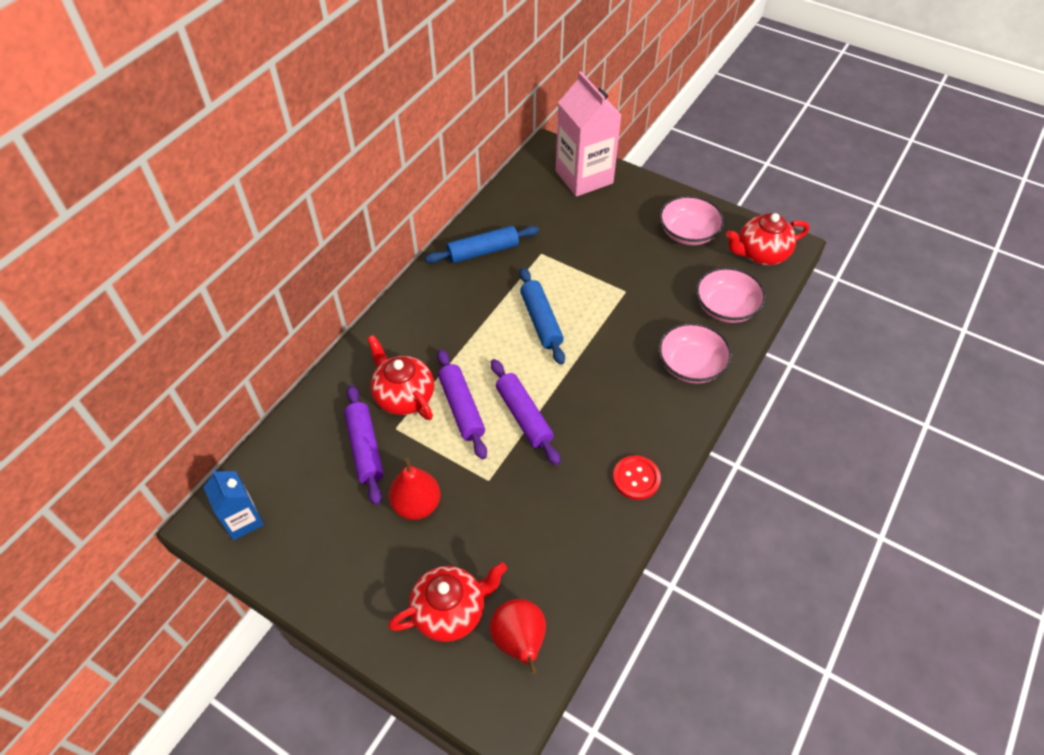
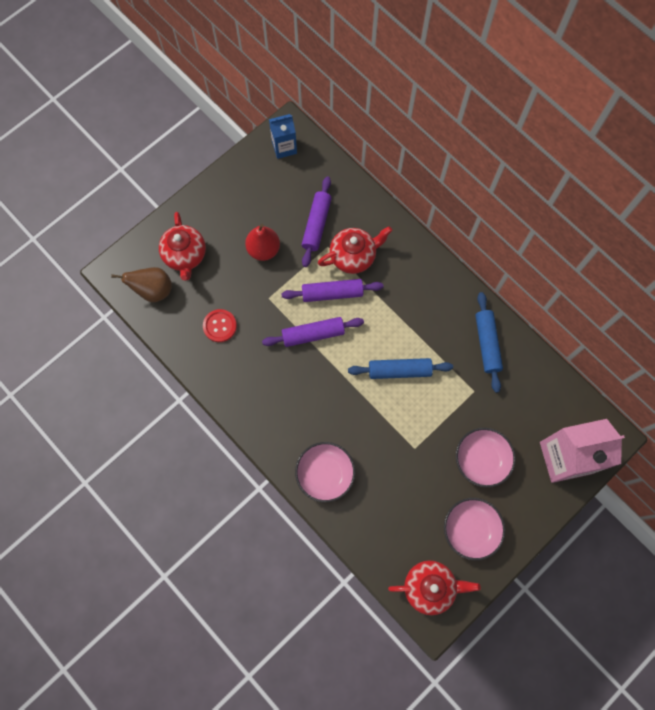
camera: 105 degrees right, 20 degrees up
(365, 448) = (316, 225): purple rolling pin -> purple rolling pin turned 75 degrees counterclockwise
(519, 641) = (153, 290): red pear -> brown pear
(636, 478) = (239, 396): red button -> red button (220, 326)
(726, 307) = (376, 527): pink bowl -> pink bowl (481, 459)
(761, 254) = (429, 587): red teapot -> red teapot turned 90 degrees clockwise

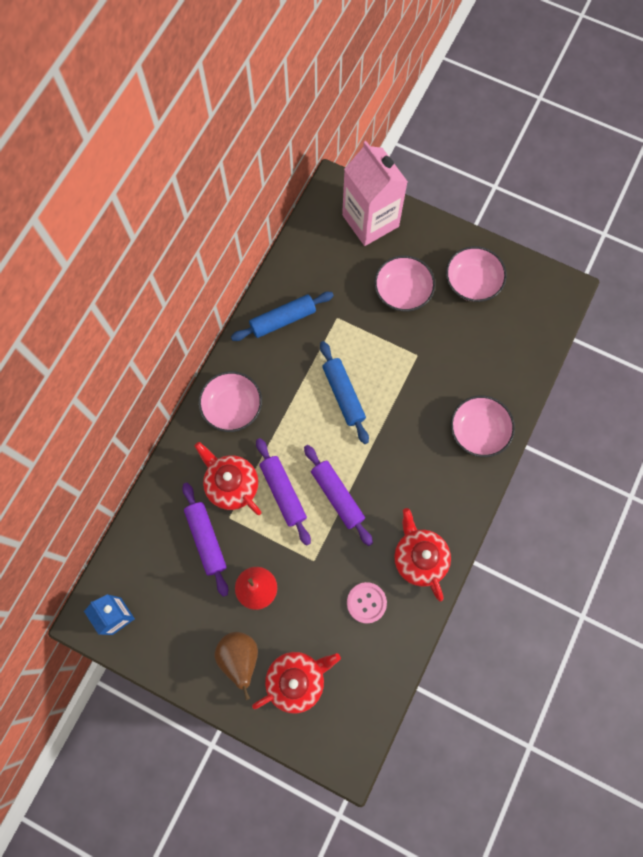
camera: 110 degrees left, 0 degrees up
(153, 290) = (353, 700): brown pear -> brown pear (240, 657)
(220, 326) = (366, 602): red button -> pink button
(316, 225) = (206, 539): purple rolling pin -> purple rolling pin turned 75 degrees clockwise
(420, 277) = (232, 407): none -> pink bowl
(429, 587) = (539, 302): red teapot -> red teapot (419, 558)

